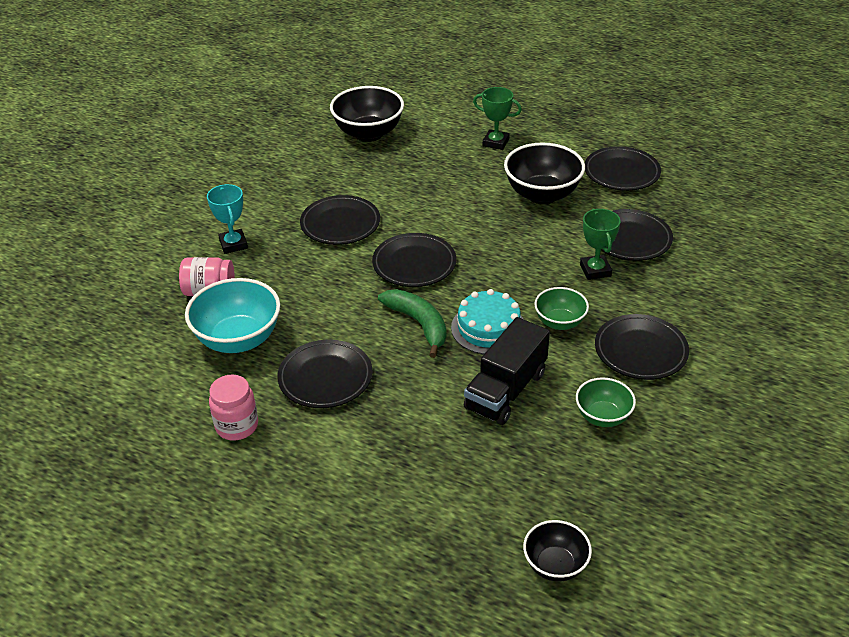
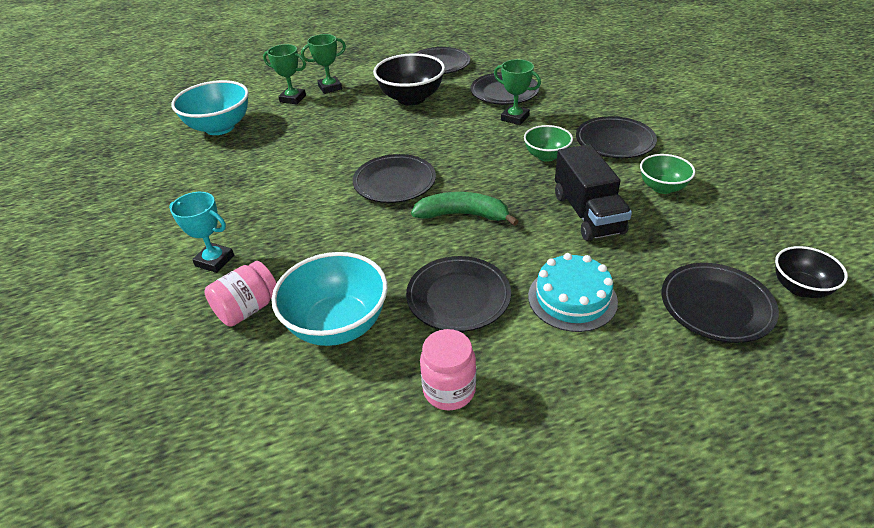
camera: 45 degrees left, 0 degrees up
(340, 224) = (292, 192): black plate -> black plate (716, 306)
(368, 133) = (220, 127): black bowl -> turquoise bowl
(453, 137) = (293, 99): none -> green trophy
(488, 328) = (511, 187): turquoise cake -> turquoise cake (572, 298)

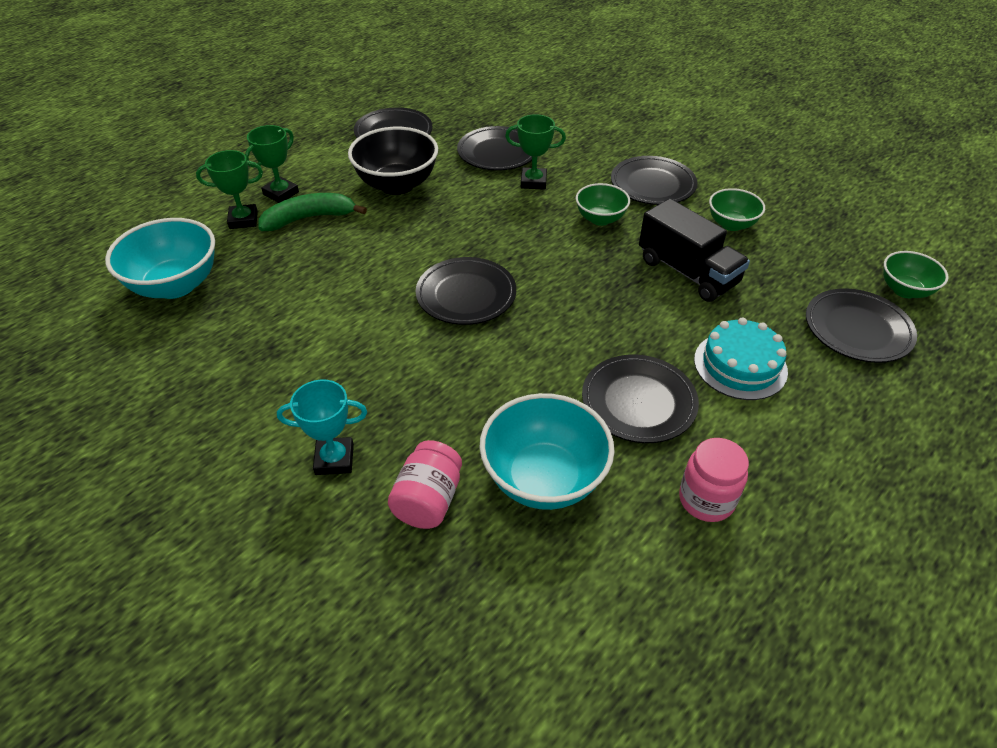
camera: 30 degrees left, 5 degrees up
(462, 215) = (570, 311): green banana -> green banana (309, 218)
(800, 288) = (904, 290): black bowl -> green bowl

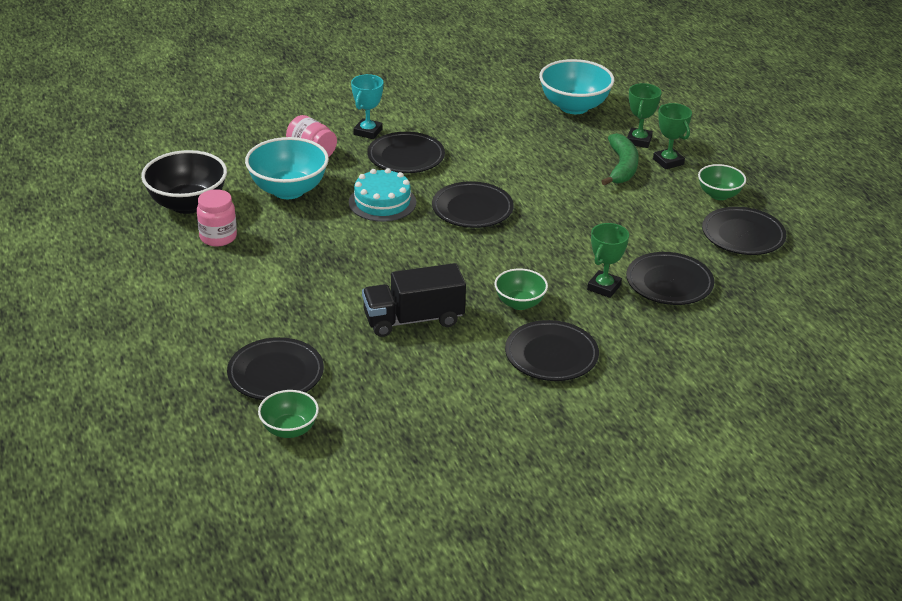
camera: 115 degrees right, 10 degrees down
(397, 185) = (646, 216): black bowl -> black bowl (187, 204)
(638, 402) = (308, 242): black plate -> black plate (406, 157)
(731, 224) = (455, 375): green bowl -> green bowl (719, 195)
(740, 365) = (298, 298): turquoise cake -> turquoise cake (382, 202)

